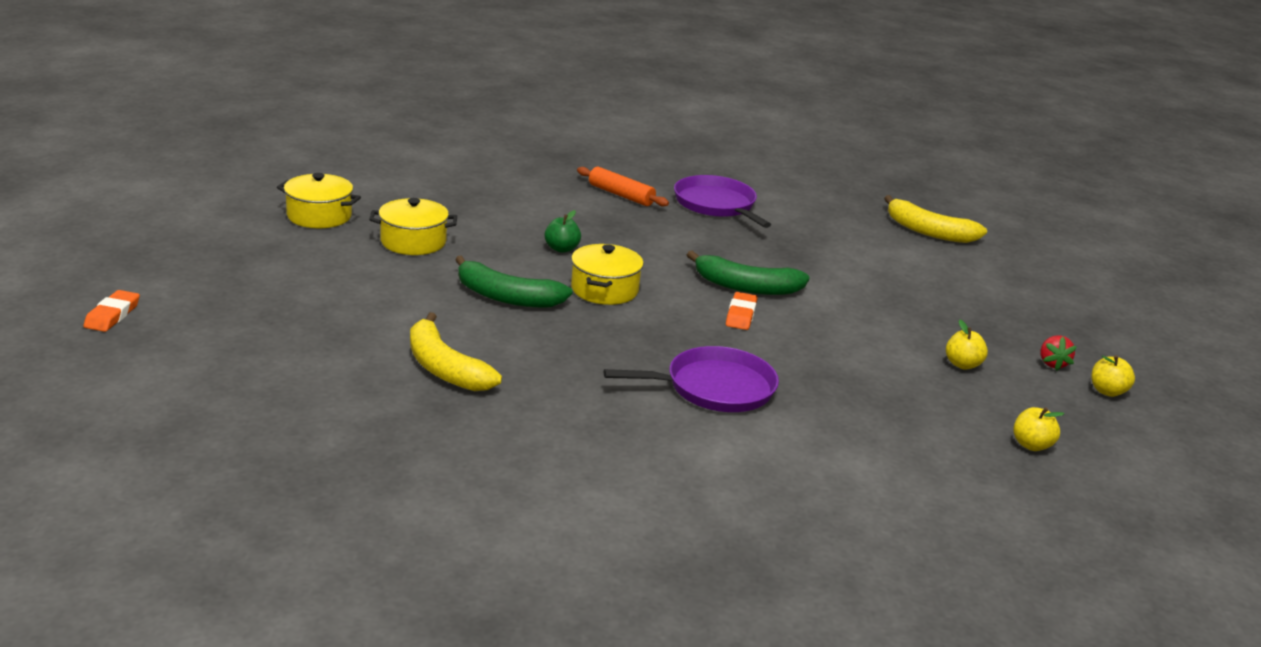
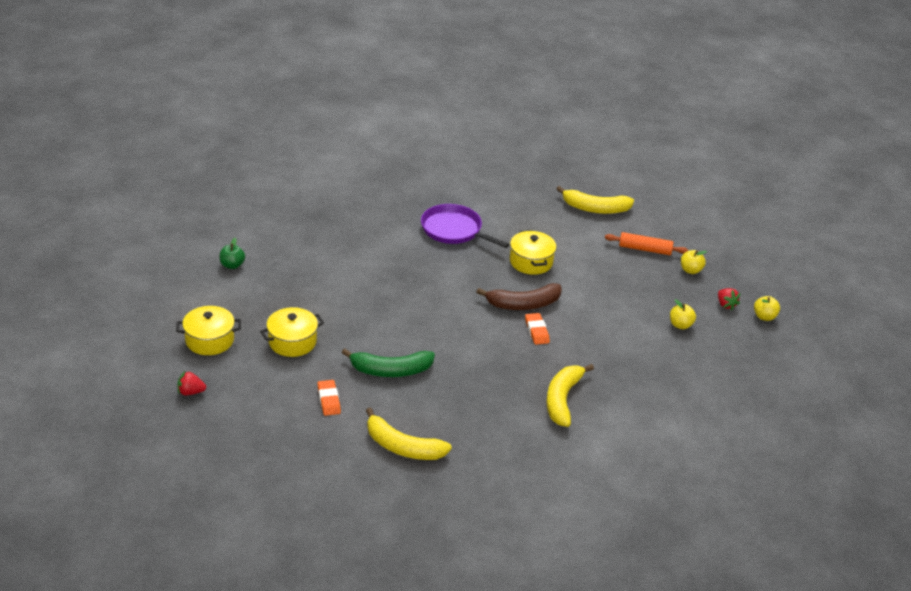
camera: 25 degrees left, 10 degrees up
(112, 315) = (162, 486): orange eraser -> orange eraser (329, 400)
(246, 249) = (191, 392): none -> red strawberry
(561, 249) = (390, 311): green apple -> green apple (232, 265)
(604, 290) = (443, 340): yellow pot -> yellow pot (531, 262)
(621, 195) = (388, 243): orange rolling pin -> orange rolling pin (645, 249)
(714, 388) = (562, 399): purple pan -> yellow banana
(746, 287) = (523, 304): green banana -> brown banana
(1031, 445) = (748, 376): yellow apple -> yellow apple (690, 270)

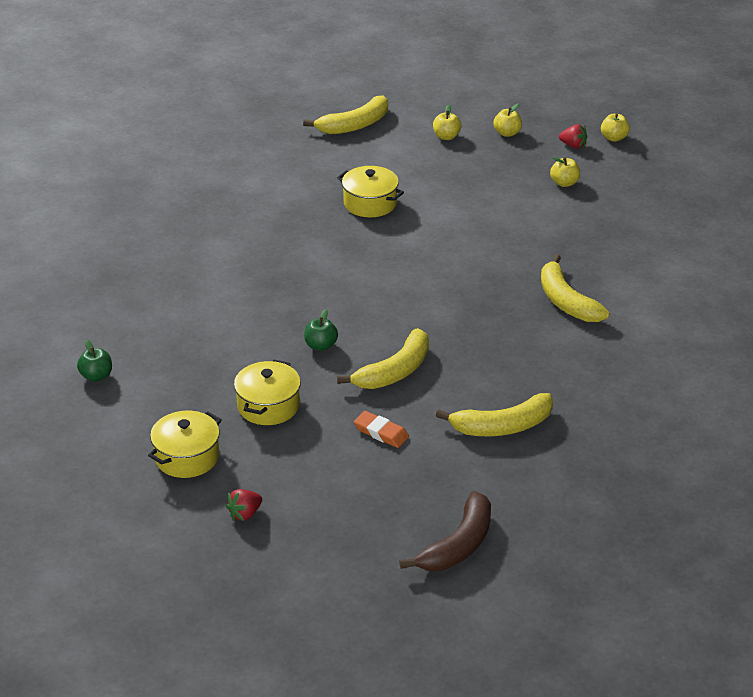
camera: 40 degrees left, 0 degrees up
(372, 327) = (321, 346): none -> green apple
(390, 370) = (394, 371): green banana -> yellow banana
(454, 230) = (260, 215): purple pan -> none
(523, 304) = (418, 243): brown banana -> brown banana (458, 545)
(536, 331) = (463, 259): orange eraser -> none
(645, 249) = (446, 137): orange rolling pin -> yellow apple

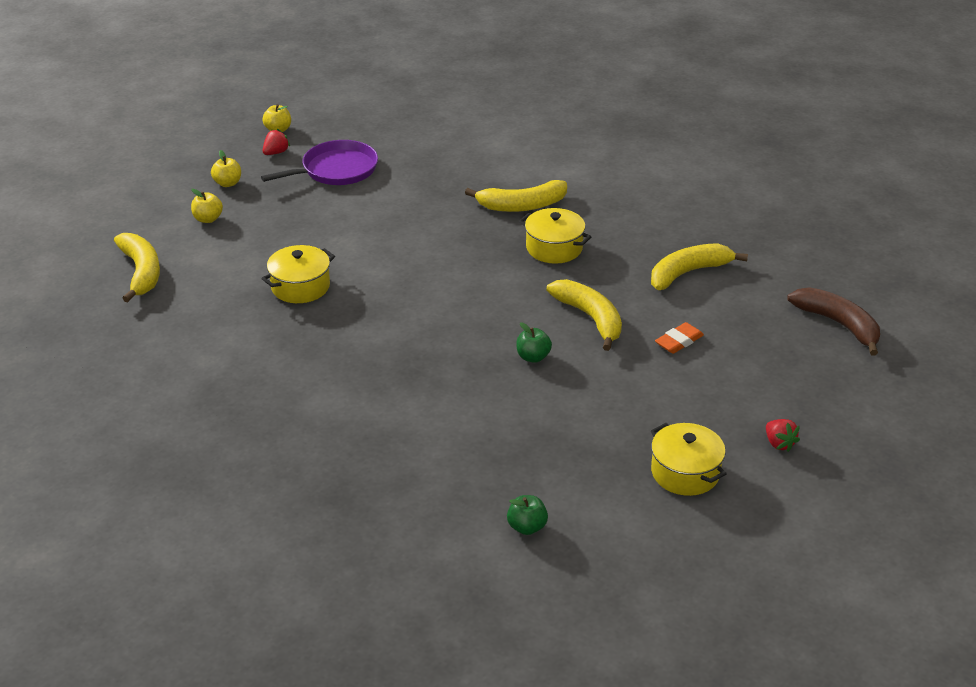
camera: 75 degrees left, 0 degrees up
(268, 406) = (618, 405): yellow pot -> yellow pot (554, 248)
(502, 426) = (688, 273): yellow banana -> yellow banana turned 120 degrees counterclockwise
(564, 183) = (336, 170): yellow apple -> purple pan

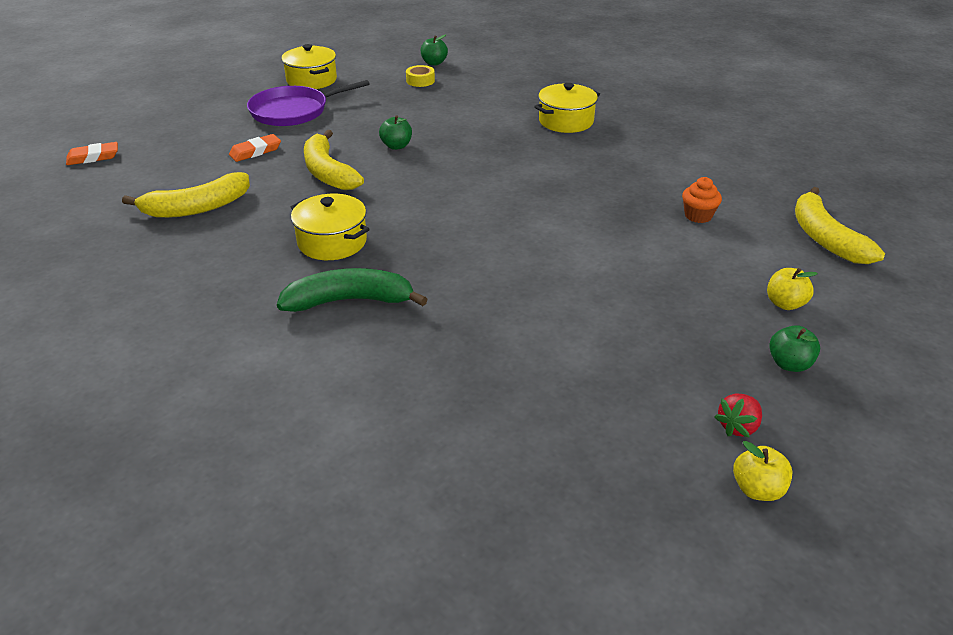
camera: 175 degrees left, 0 degrees up
(228, 183) = (789, 364): yellow apple -> green apple
(240, 288) = (698, 216): none -> orange cupcake
(300, 287) = (631, 214): yellow pot -> yellow pot (566, 121)
(336, 170) = (624, 381): purple pan -> purple pan (293, 111)
(522, 206) = (350, 301): yellow banana -> green banana
(536, 480) = (420, 81): none -> yellow tape
(779, 443) = (230, 90): red strawberry -> none
(838, 324) = (93, 157): brown banana -> orange eraser

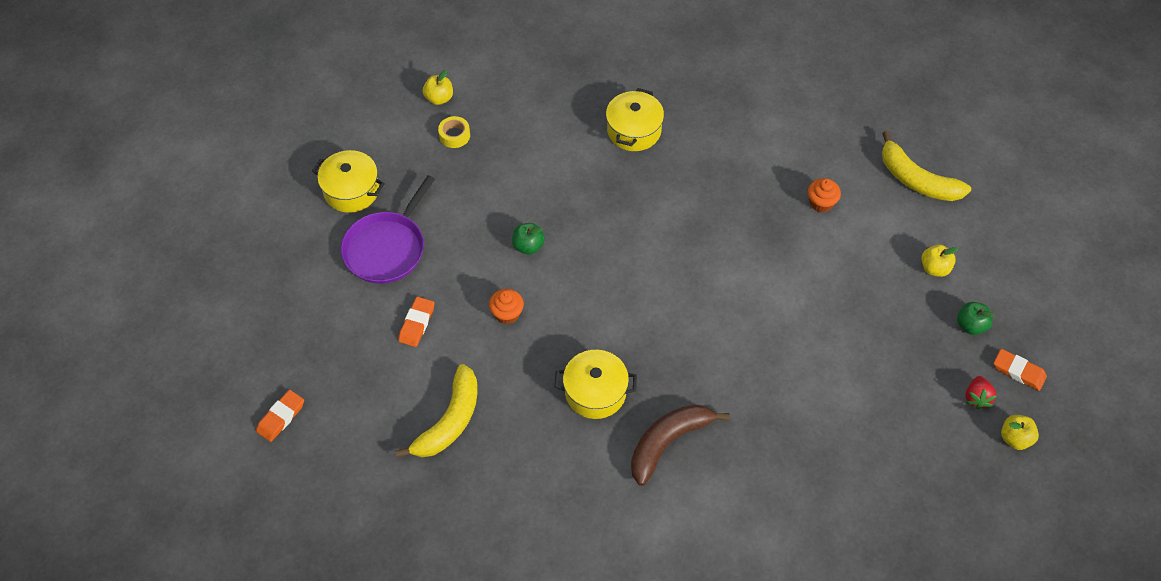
camera: 35 degrees left, 20 degrees up
(328, 172) = (507, 314): yellow banana -> orange cupcake
(350, 301) = (668, 442): green banana -> brown banana
(434, 63) = (439, 98): green apple -> yellow apple
(820, 430) = (1018, 371): none -> orange eraser

